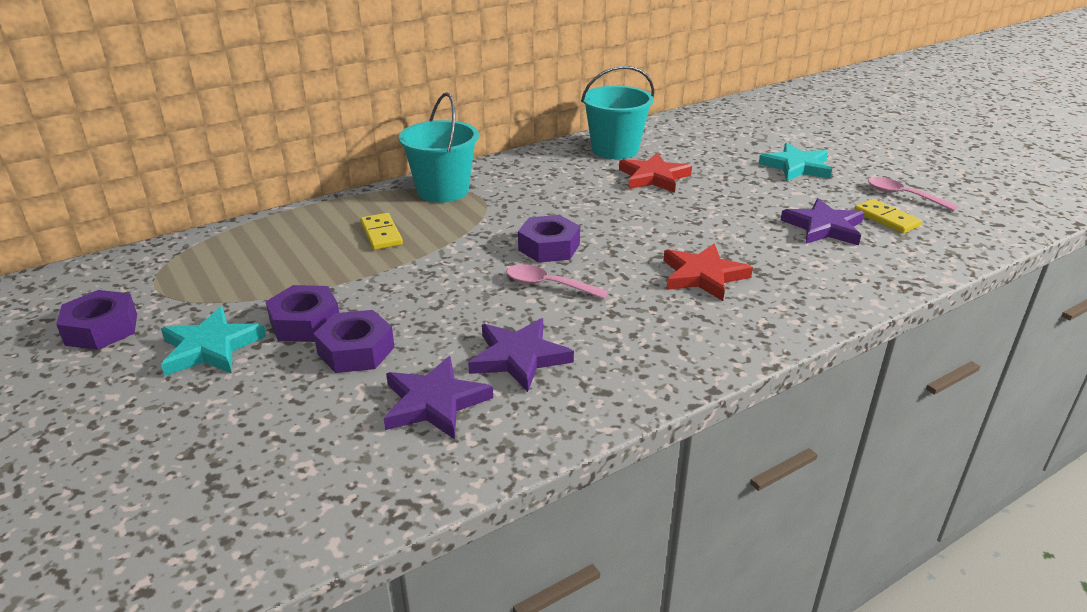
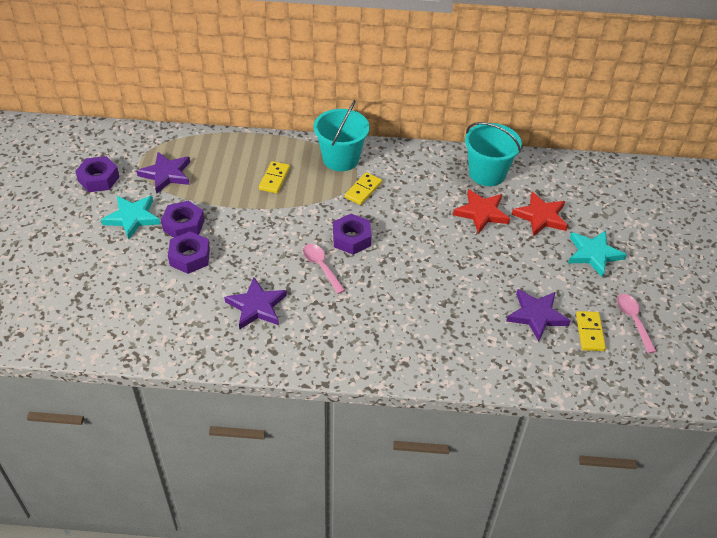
camera: 35 degrees right, 15 degrees up
(434, 403) = (194, 310): purple star -> purple star (166, 174)
(504, 205) = (363, 190): none -> yellow domino
(703, 276) = (412, 309): red star -> red star (541, 216)

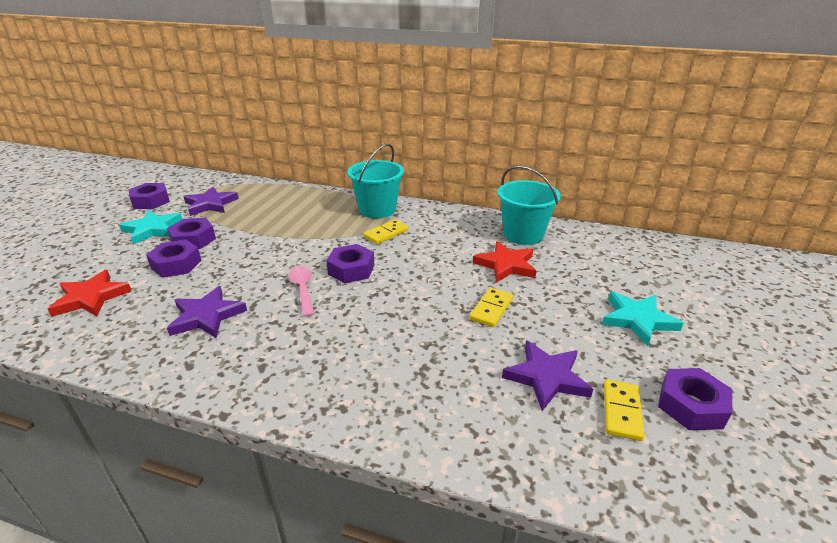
camera: 15 degrees right, 15 degrees down
(274, 179) = (305, 217): yellow domino -> yellow domino (491, 309)
(541, 216) = (575, 276): red star -> red star (91, 298)
(633, 320) = (691, 406): pink spoon -> purple nut

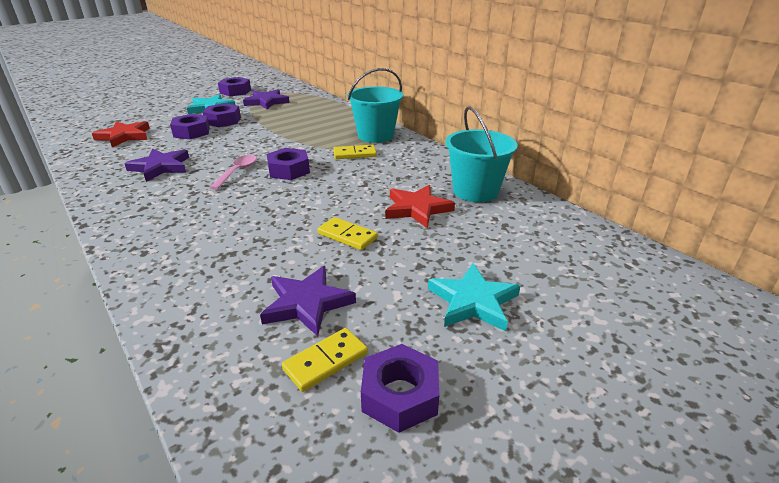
camera: 35 degrees right, 0 degrees up
(491, 309) = (347, 236): yellow domino -> yellow domino turned 60 degrees clockwise

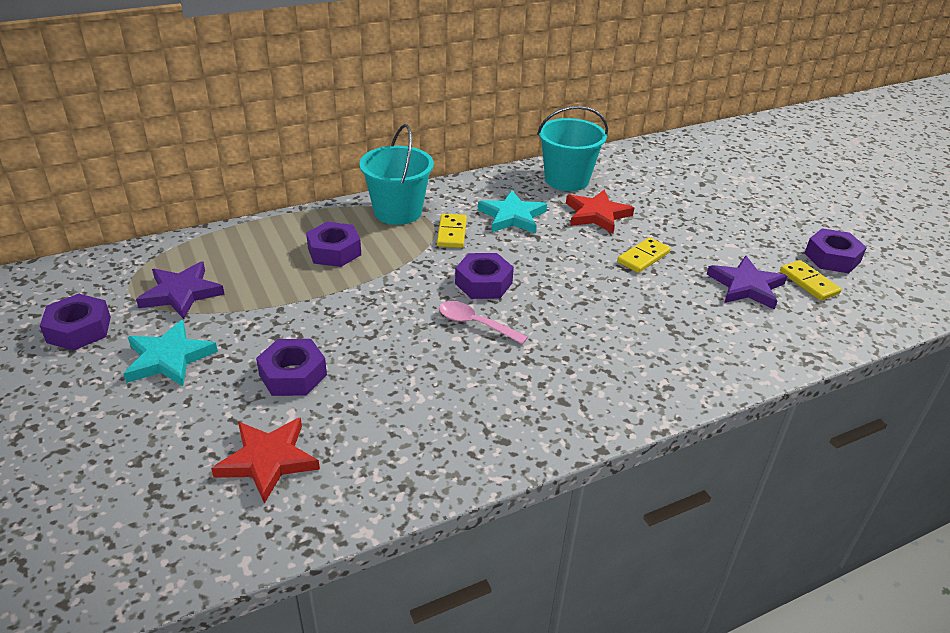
camera: 80 degrees left, 5 degrees up
(160, 167) = (434, 397): purple star -> none
(223, 120) = (253, 341): purple nut -> purple nut (334, 251)
(473, 301) = (736, 215): turquoise star -> turquoise star (512, 216)

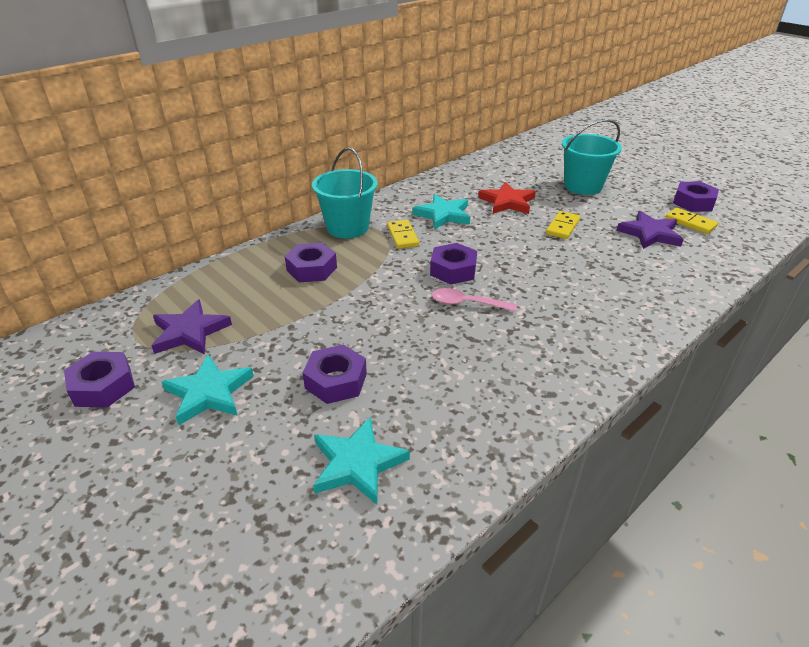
camera: 15 degrees left, 0 degrees up
(268, 460) = (357, 464): red star -> turquoise star
(566, 180) = (468, 180): turquoise bucket -> turquoise bucket (583, 186)

